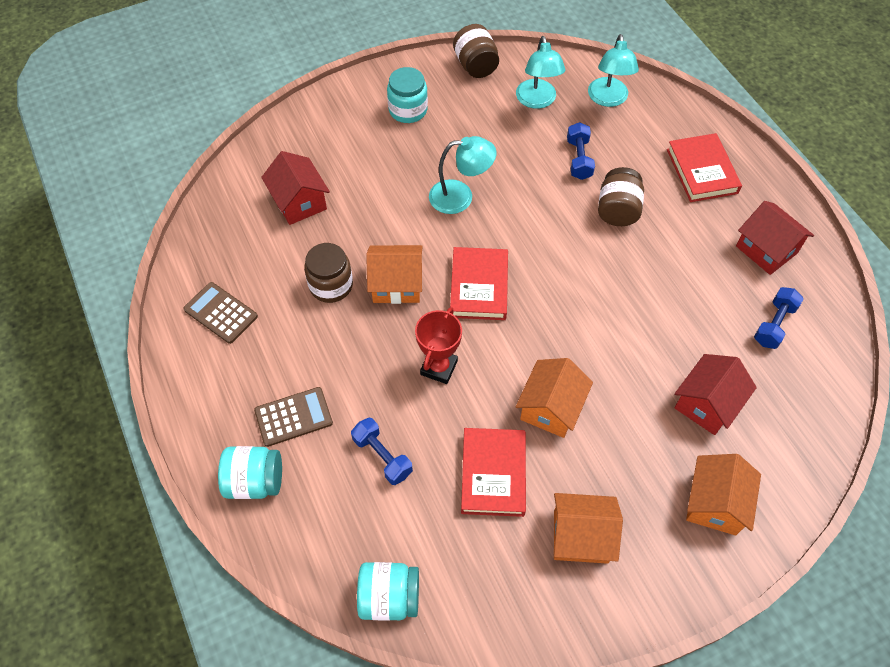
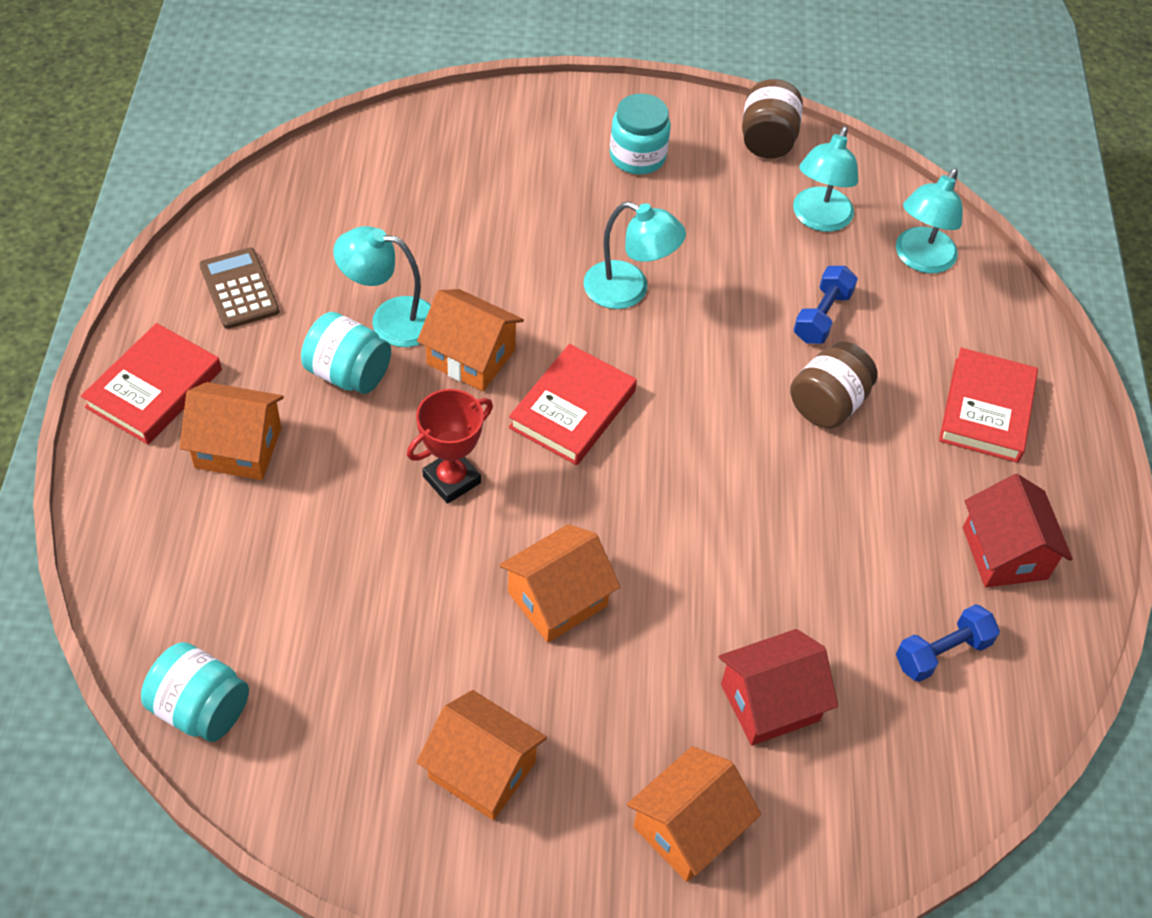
camera: 25 degrees right, 5 degrees down
(255, 481) = (143, 496): turquoise jar -> turquoise jar (348, 373)
(293, 417) = (238, 447): brown calculator -> orange house
(299, 202) = (422, 205): red house -> none
(331, 285) = (390, 319): brown jar -> turquoise lamp
(382, 456) = (309, 546): blue dumbbell -> none
(493, 474) = (427, 638): red book -> red book (154, 389)

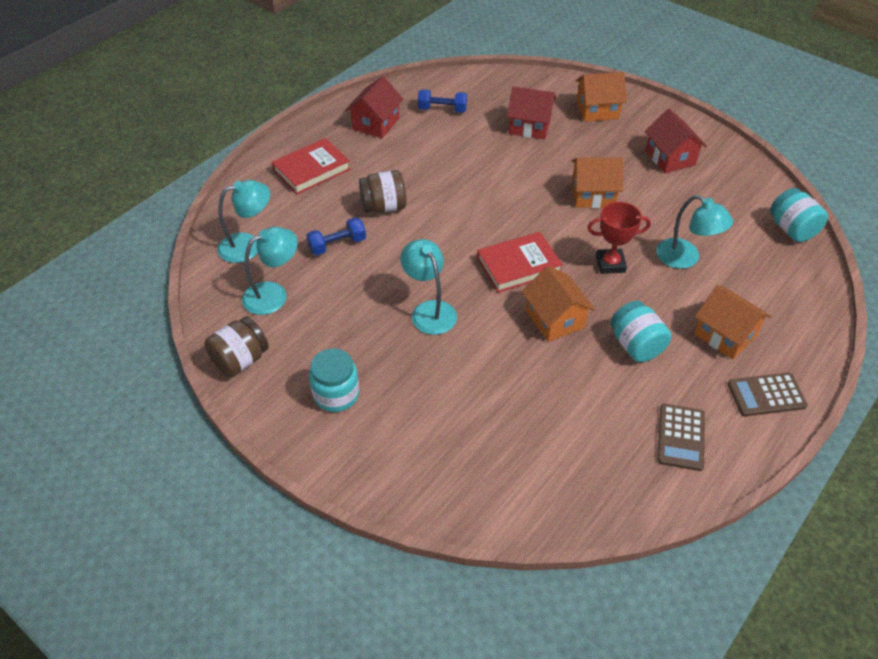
camera: 140 degrees left, 5 degrees down
(154, 389) = (766, 395): red book -> brown calculator
(390, 319) = (589, 365): turquoise lamp -> turquoise lamp (685, 258)
(482, 770) = (670, 158): orange house -> red house

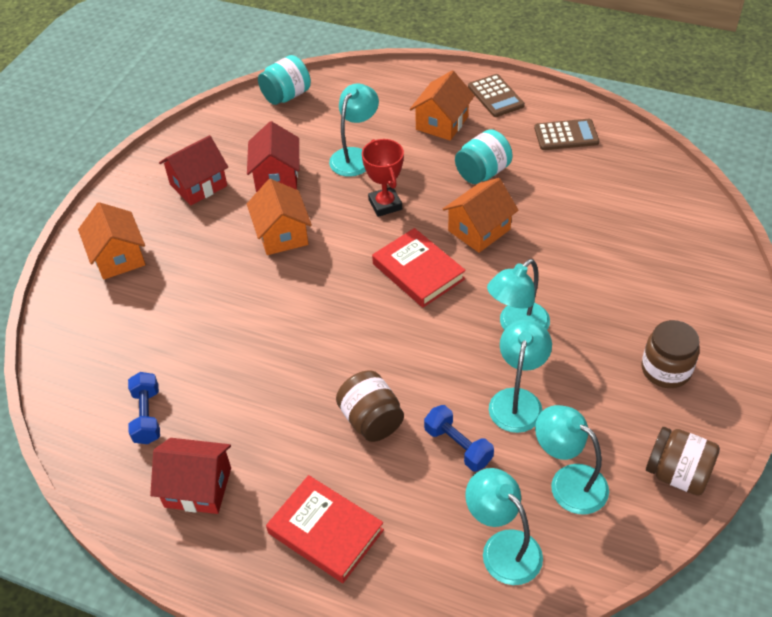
camera: 105 degrees left, 0 degrees up
(336, 394) = (666, 369): turquoise jar -> brown jar
(358, 288) = (517, 400): none -> turquoise lamp
(530, 126) = (166, 314): red house -> red house (276, 176)

